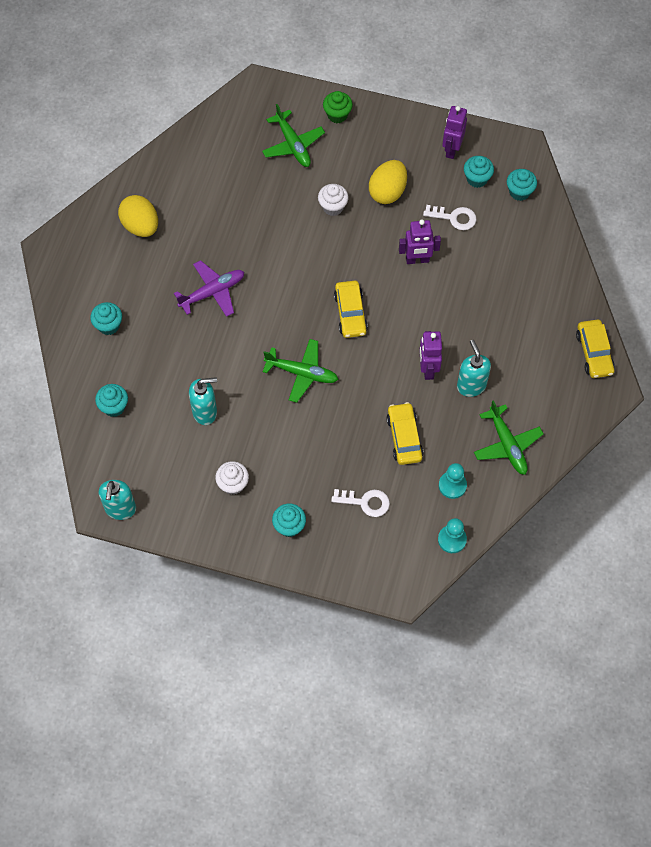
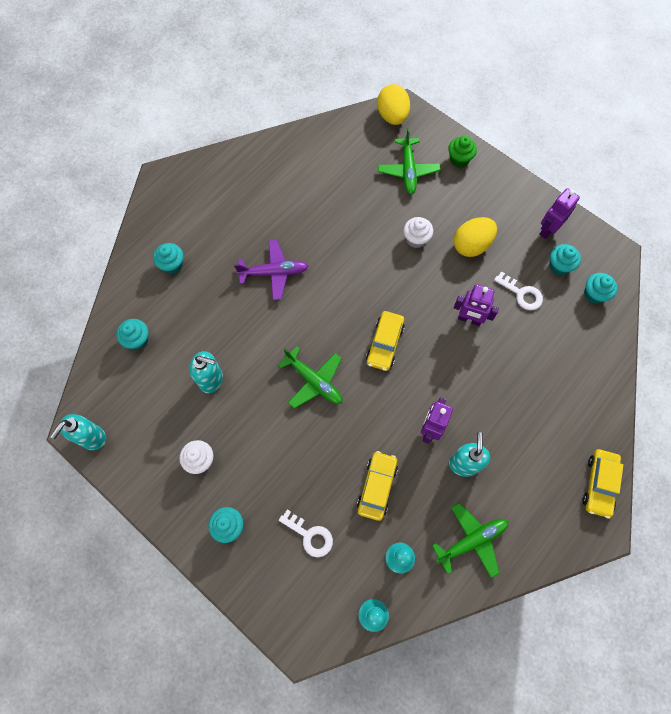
camera: 25 degrees right, 5 degrees up
(141, 226) = (244, 189): yellow egg -> yellow egg (392, 116)
(507, 445) = (471, 540): green plane -> green plane turned 120 degrees counterclockwise

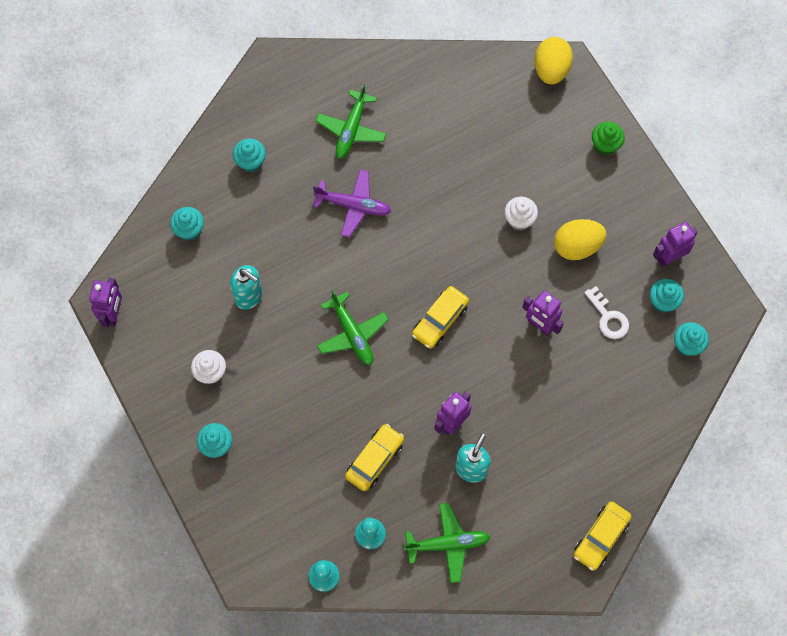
camera: 20 degrees right, 0 degrees up
(92, 438) = (113, 314): turquoise soap dispenser -> purple robot
(310, 535) = (291, 482): white key -> none
(408, 170) = (542, 139): green plane -> green plane (351, 129)

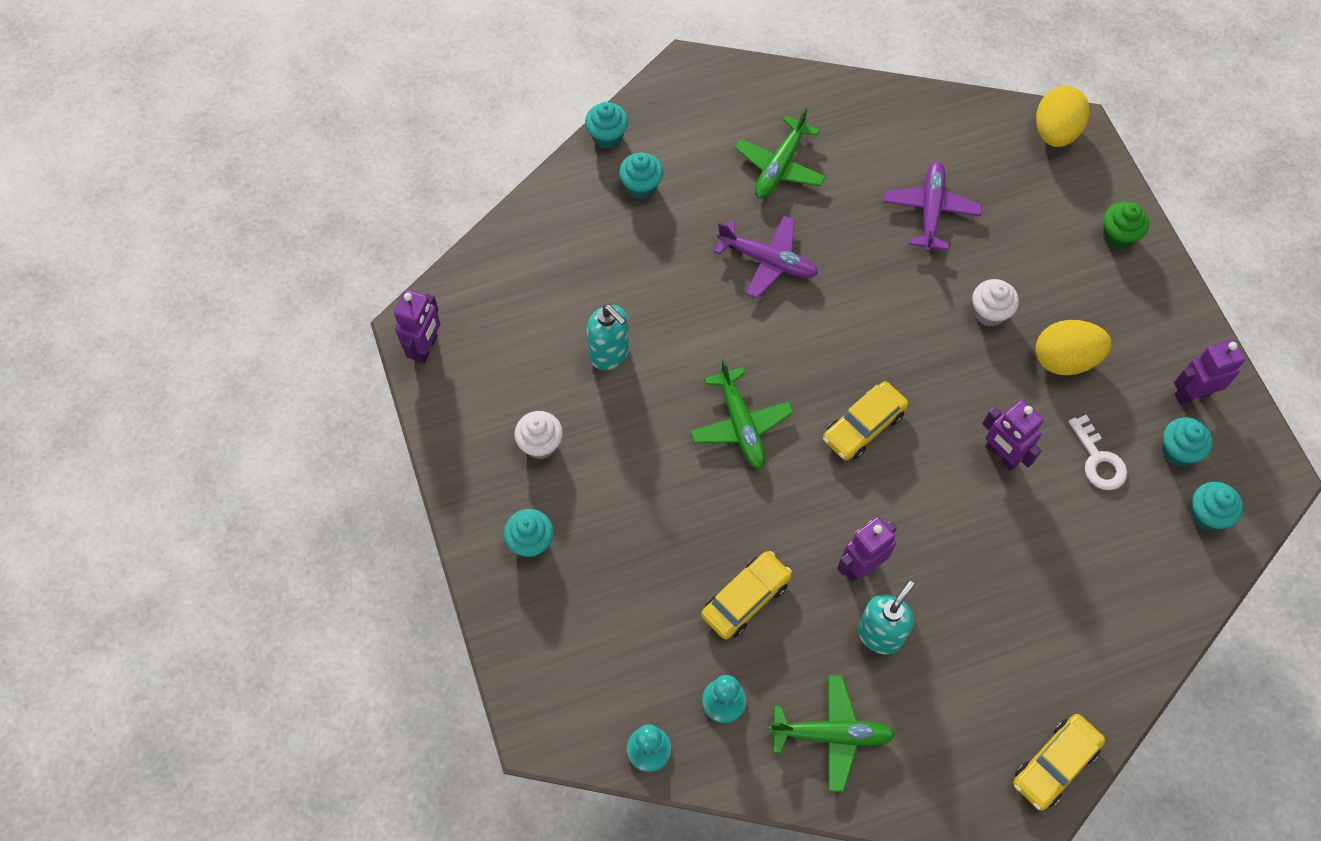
camera: 10 degrees right, 5 degrees down
(189, 230) = (546, 258): turquoise cupcake -> turquoise cupcake (607, 136)
(467, 147) = (930, 210): none -> purple plane

